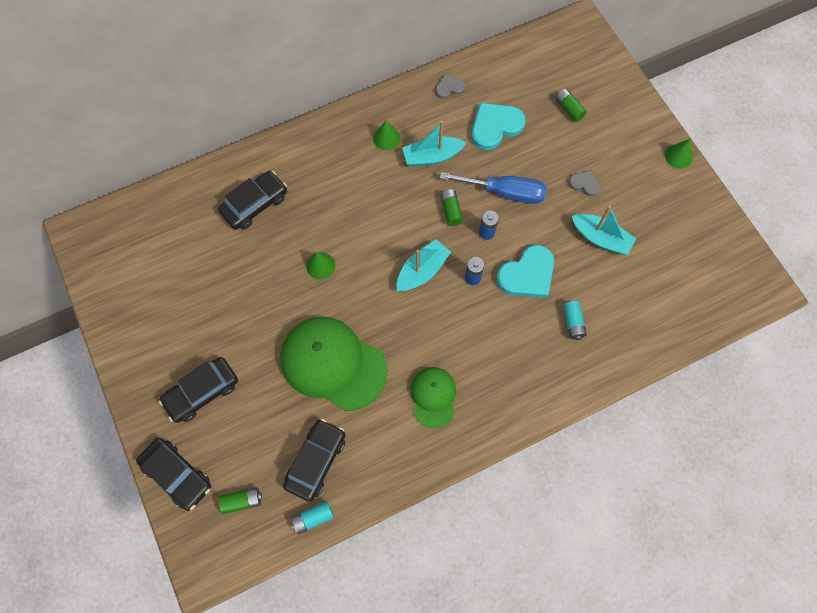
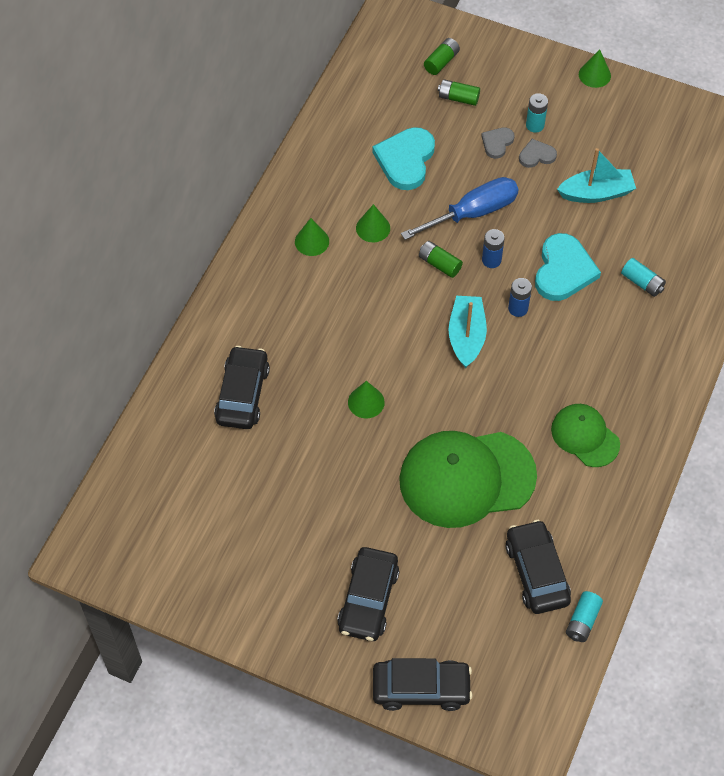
camera: 40 degrees left, 10 degrees down
(242, 501) = (504, 660): green battery -> green battery (441, 62)
(432, 156) = (373, 228): turquoise boat -> green cone
(449, 88) = (326, 154): grey heart -> grey heart (497, 143)
(603, 162) = (535, 125): none -> turquoise battery

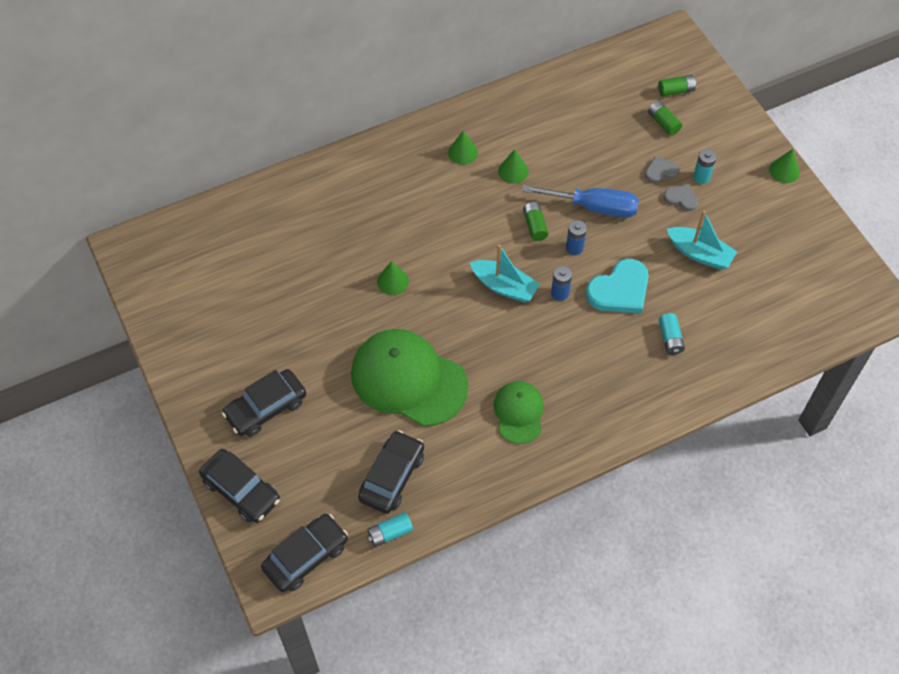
camera: 40 degrees right, 0 degrees up
(242, 394) = (319, 219): black car -> black car (306, 556)
(405, 160) = (582, 141): turquoise heart -> none
(466, 336) = (504, 286): turquoise boat -> turquoise boat turned 75 degrees clockwise

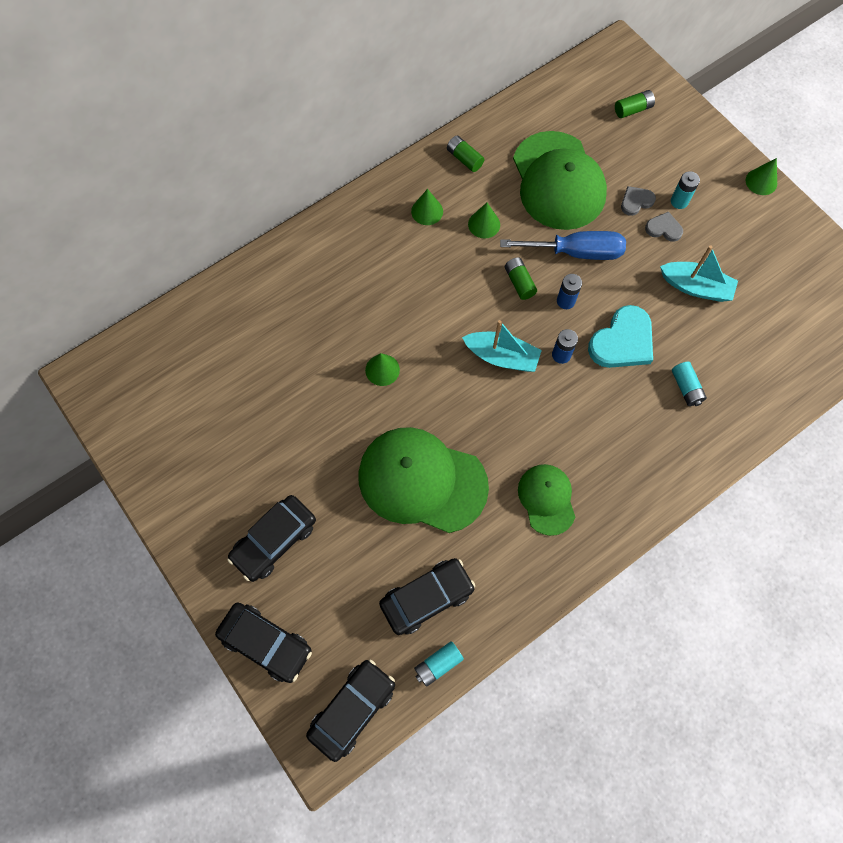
camera: 10 degrees left, 10 degrees up
(392, 477) = (427, 597): black car -> black car turned 45 degrees clockwise
(591, 143) = (558, 181): none -> green cap
(663, 123) = (627, 147): green battery -> green battery (464, 159)

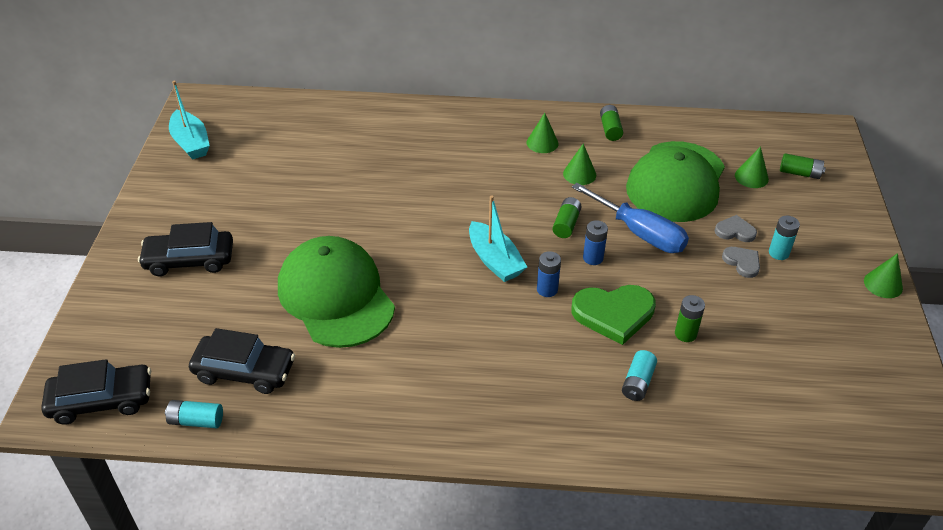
camera: 40 degrees right, 25 degrees down
(266, 643) = (104, 315): black car -> none
(382, 370) = (392, 212): green cone -> green cone (751, 177)
(546, 499) = (418, 375): green cap -> none
(622, 341) = (613, 314): turquoise heart -> green heart
(680, 322) = (685, 334): none -> green battery
(695, 287) = (729, 319): turquoise boat -> turquoise boat (191, 143)

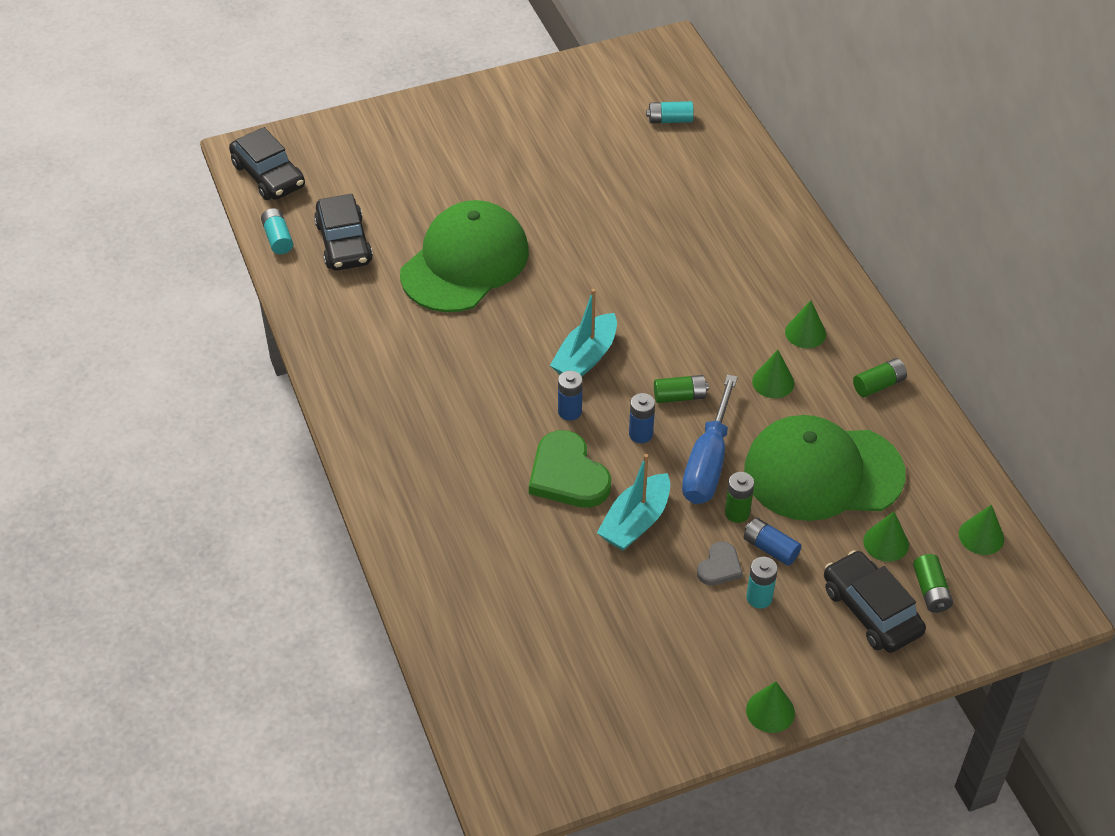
camera: 65 degrees right, 5 degrees up
(189, 260) = (448, 149): black car -> black car (871, 610)
(191, 143) = (603, 74): turquoise boat -> turquoise boat (635, 522)
(637, 382) = (484, 519): turquoise battery -> turquoise battery (669, 120)
(685, 334) = (574, 541): green battery -> green battery (737, 513)
(735, 231) = (770, 548): grey heart -> blue battery
(762, 136) = (981, 536): none -> green cone

